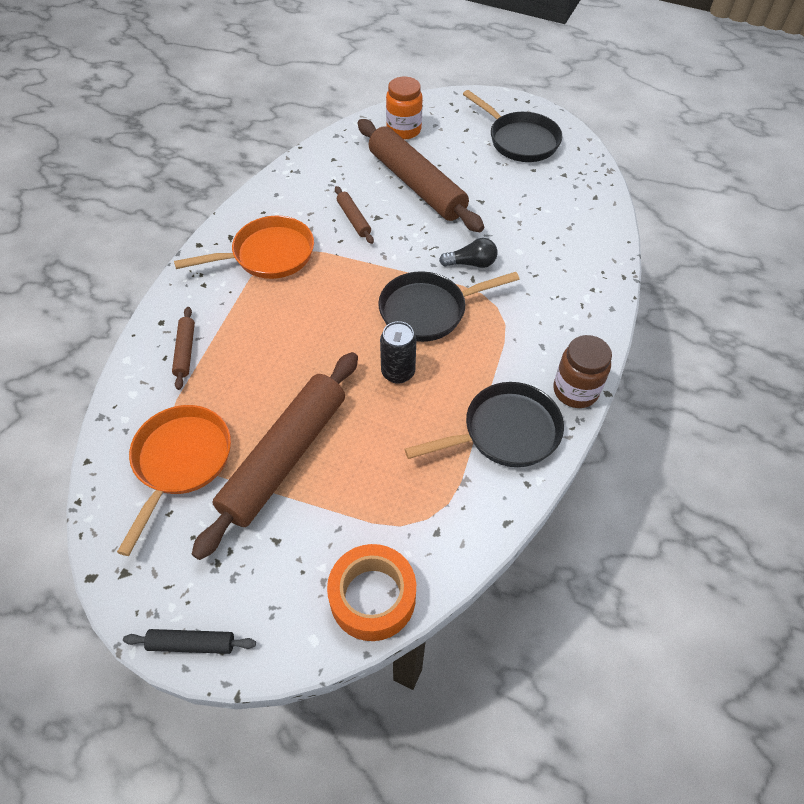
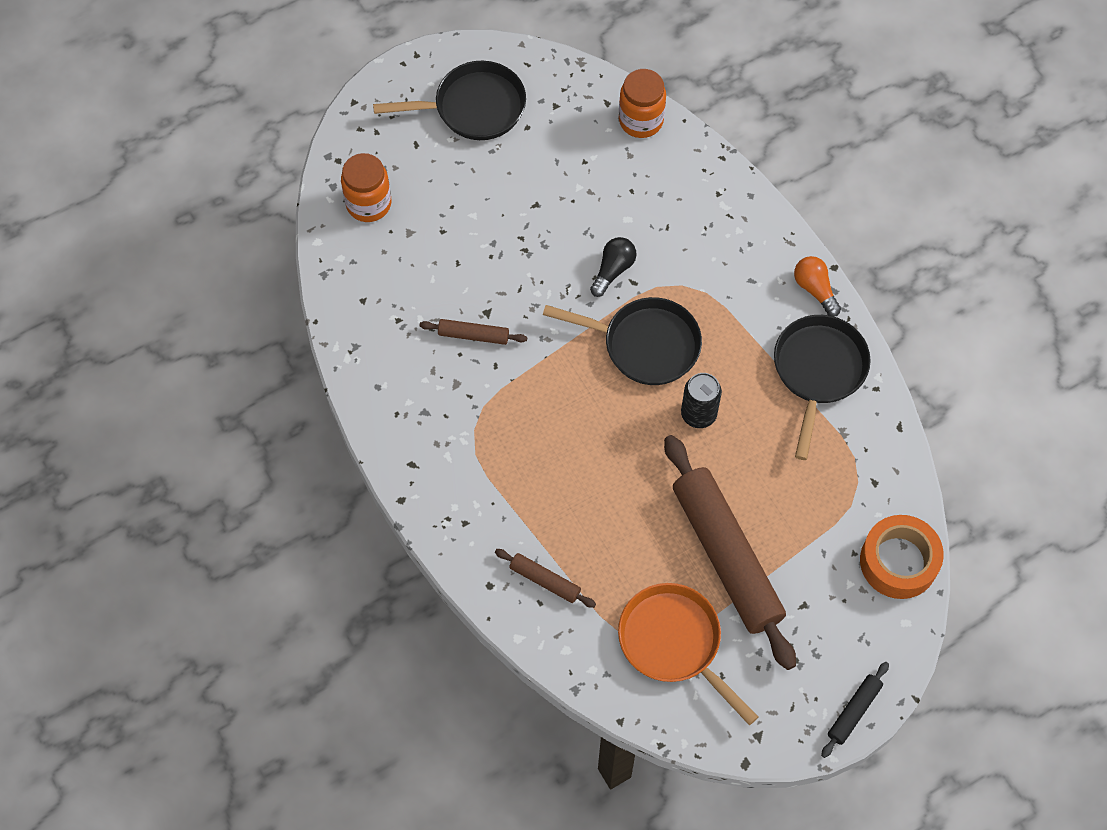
camera: 55 degrees left, 10 degrees up
(268, 255) = (466, 442): orange pan -> none
(416, 185) = (466, 247): brown rolling pin -> none
(428, 310) = (645, 344): black pan -> black pan turned 90 degrees counterclockwise
(575, 391) = (815, 289): brown jar -> orange light bulb
(602, 220) = (641, 120): none -> orange jar

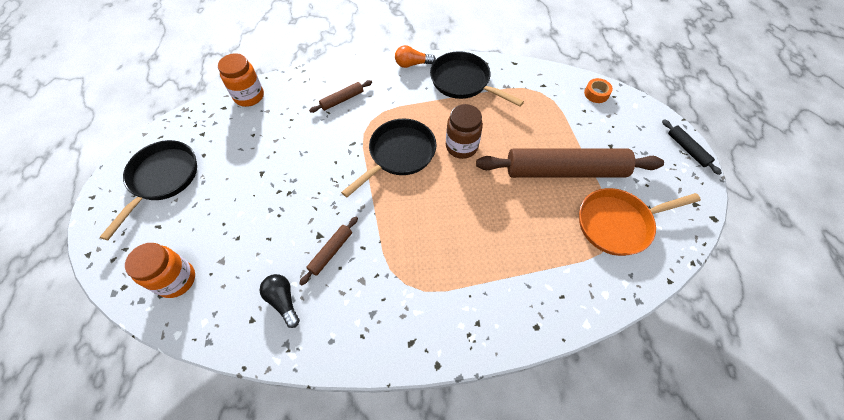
camera: 65 degrees left, 5 degrees down
(545, 580) = (545, 285): brown rolling pin -> brown rolling pin (342, 100)
(613, 270) = (337, 150): black light bulb -> black light bulb (283, 301)
(698, 414) = (461, 146): black can -> brown jar
(898, 561) = (596, 94): orange tape -> orange tape, size x0.51

